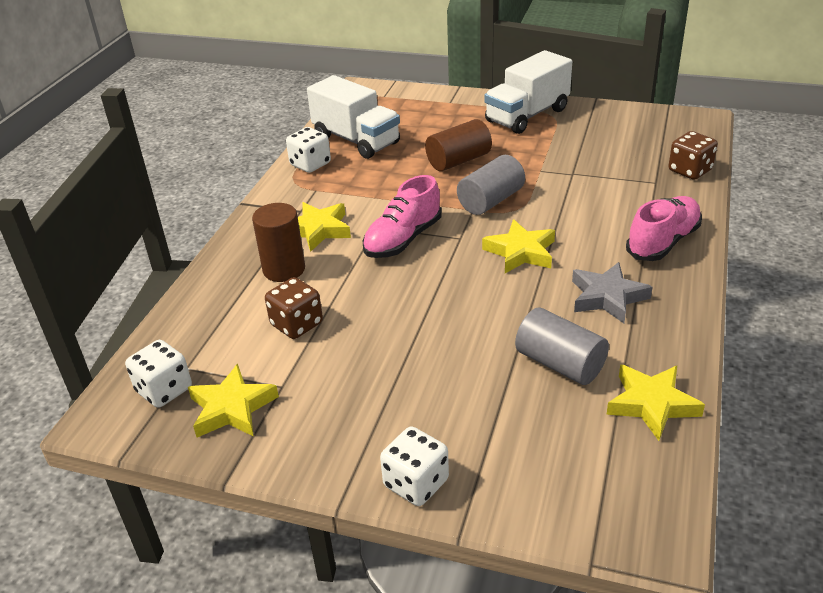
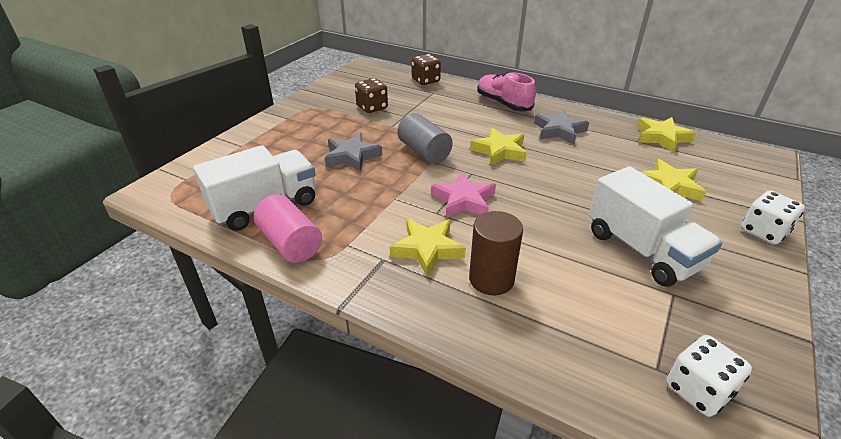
camera: 80 degrees left, 0 degrees up
(232, 408) = (712, 331): yellow star -> yellow star (669, 186)
(297, 324) = (583, 277): brown dice -> brown dice (372, 107)
(310, 164) = (291, 243): white dice -> pink cylinder
(403, 239) = (464, 200): pink shoe -> pink star
(458, 161) = (352, 156): brown cylinder -> grey star
(527, 115) = (303, 116): white truck -> white truck (641, 250)
(560, 363) = (628, 158): grey cylinder -> none

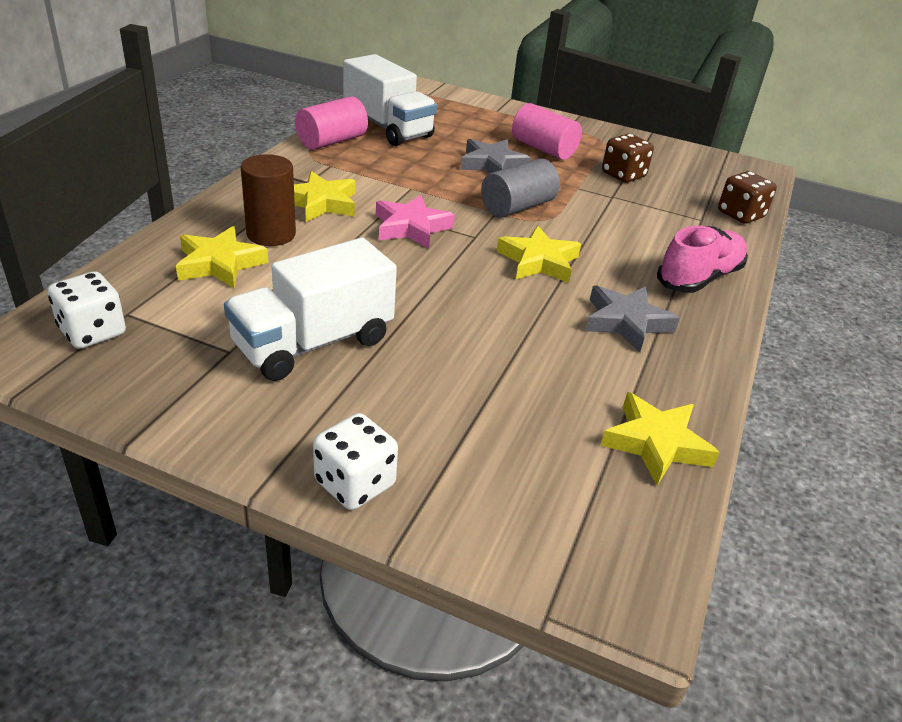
camera: 80 degrees right, 0 degrees up
(325, 132) = (543, 149): none -> pink cylinder
(669, 186) = (477, 408): yellow star -> yellow star (219, 264)

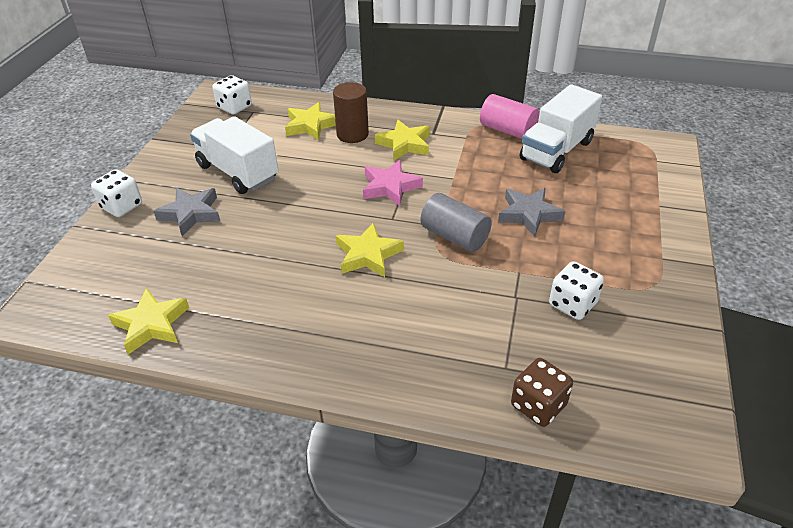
camera: 85 degrees right, 5 degrees up
(543, 149) = (590, 243): pink cylinder -> none
(623, 175) = (572, 304): brown dice -> white dice
(626, 322) = (293, 308): grey star -> grey star (191, 214)
(699, 278) = (380, 359): pink shoe -> none

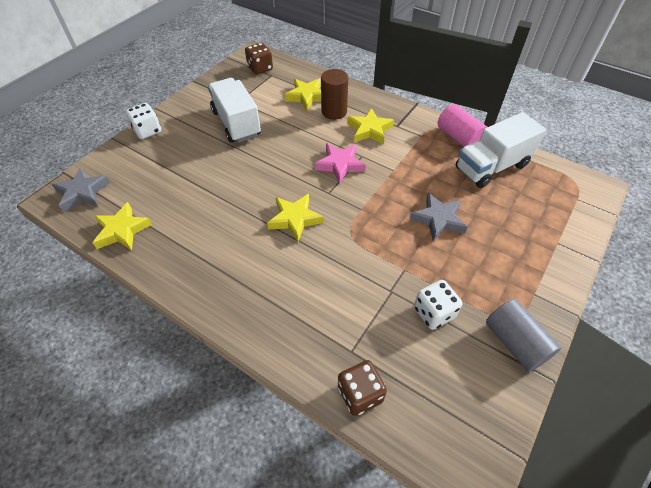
camera: 20 degrees right, 10 degrees up
(191, 214) = (189, 149): grey star -> grey star (83, 193)
(234, 107) = (260, 68): white dice -> brown dice
(454, 236) = (368, 222): grey cylinder -> grey cylinder (515, 342)

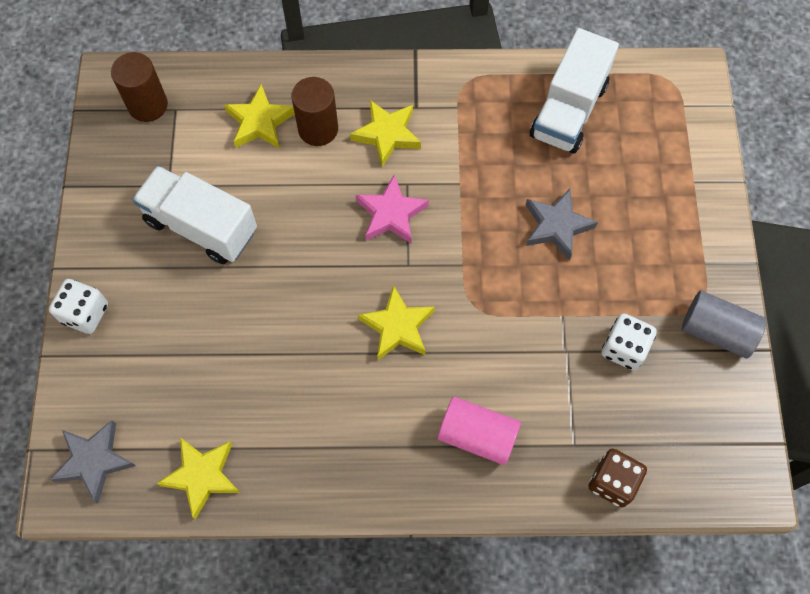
camera: 35 degrees left, 15 degrees up
(260, 68) = (148, 105): brown dice -> brown cylinder
(459, 138) = (504, 84): pink cylinder -> pink cylinder (477, 436)

